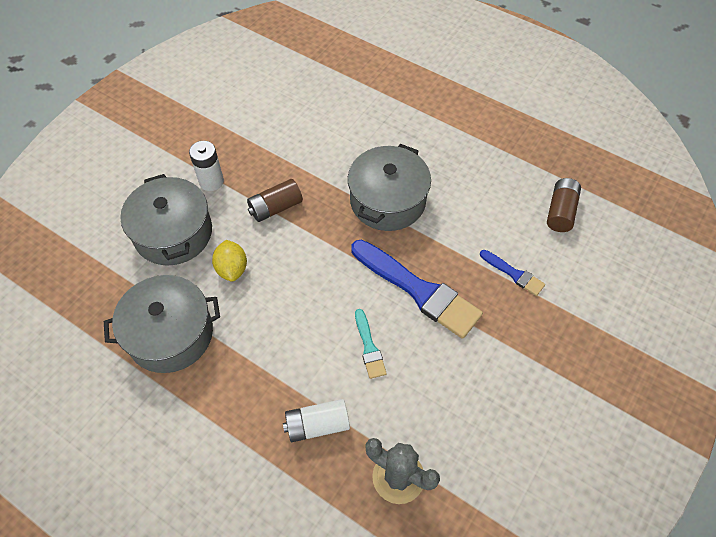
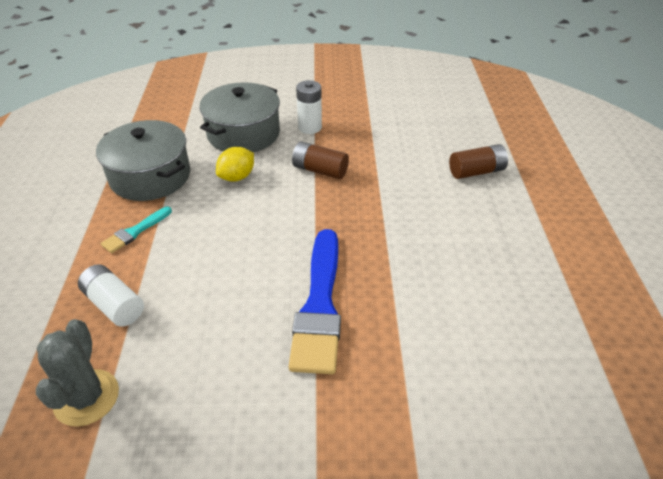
camera: 55 degrees right, 15 degrees down
(369, 347) = (224, 300): turquoise brush -> turquoise brush (135, 232)
(387, 200) = (401, 232): grey pot -> none
(514, 274) = (416, 380): blue brush -> none
(560, 212) = (551, 385): brown battery -> brown battery (476, 171)

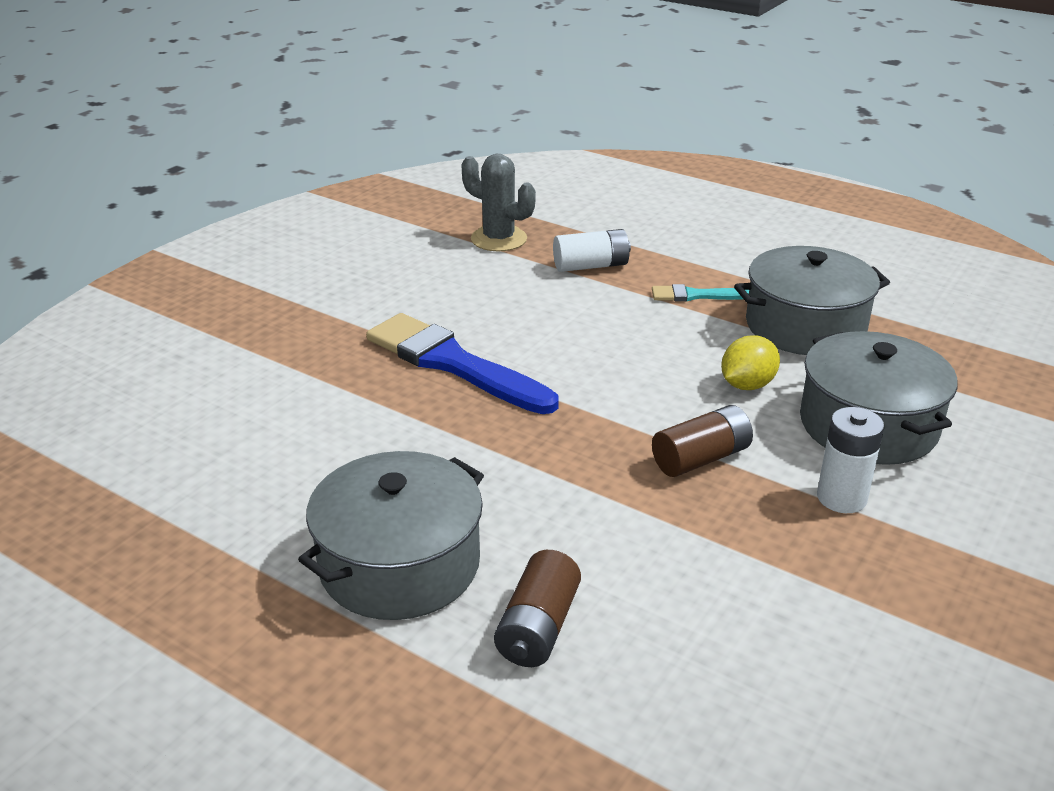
camera: 125 degrees right, 10 degrees down
(135, 232) = (695, 295): turquoise brush -> turquoise brush turned 75 degrees counterclockwise
(237, 177) = (747, 385): yellow lemon -> yellow lemon turned 60 degrees clockwise
(497, 226) = (400, 564): none -> grey pot

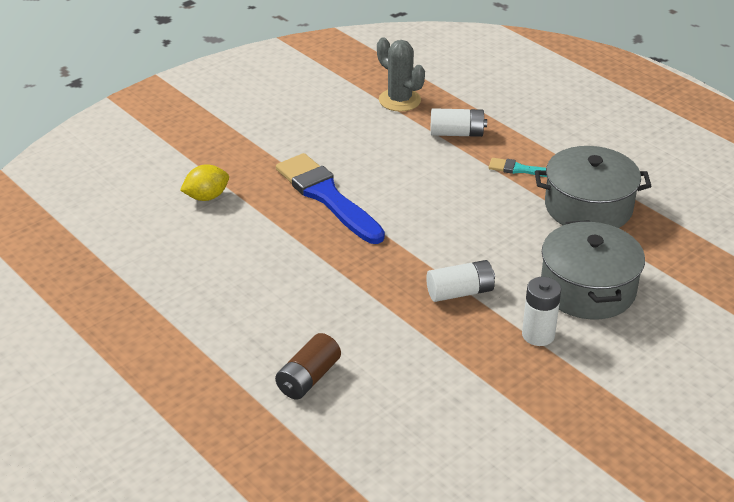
camera: 15 degrees right, 5 degrees up
(400, 564) = (243, 326): grey pot -> none
(700, 458) = (460, 292): brown battery -> white battery
(747, 385) = (520, 245): yellow lemon -> yellow lemon (206, 197)

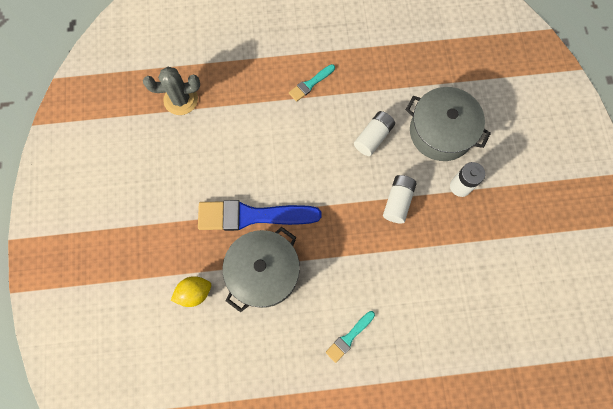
camera: 55 degrees left, 35 degrees up
(206, 197) = (194, 293): yellow lemon -> yellow lemon turned 60 degrees clockwise
(259, 325) = (349, 337): none -> turquoise brush
(308, 378) = (415, 337): brown battery -> none
(457, 133) = (245, 92): white battery -> white battery (373, 137)
(588, 207) = (372, 75): grey pot -> grey pot (263, 272)

